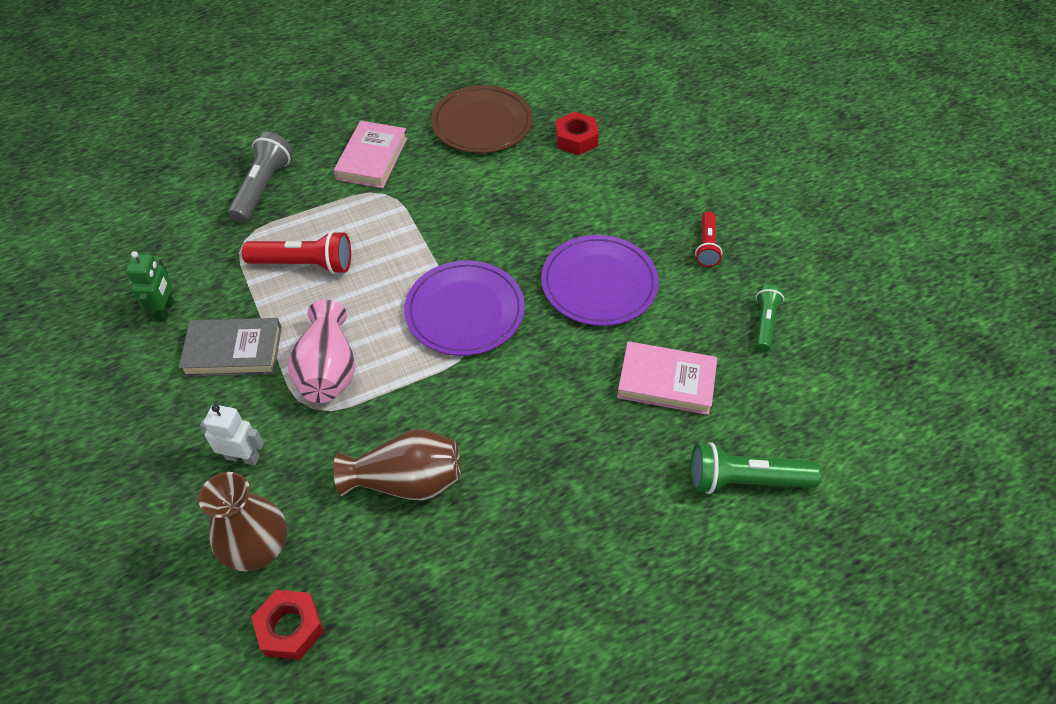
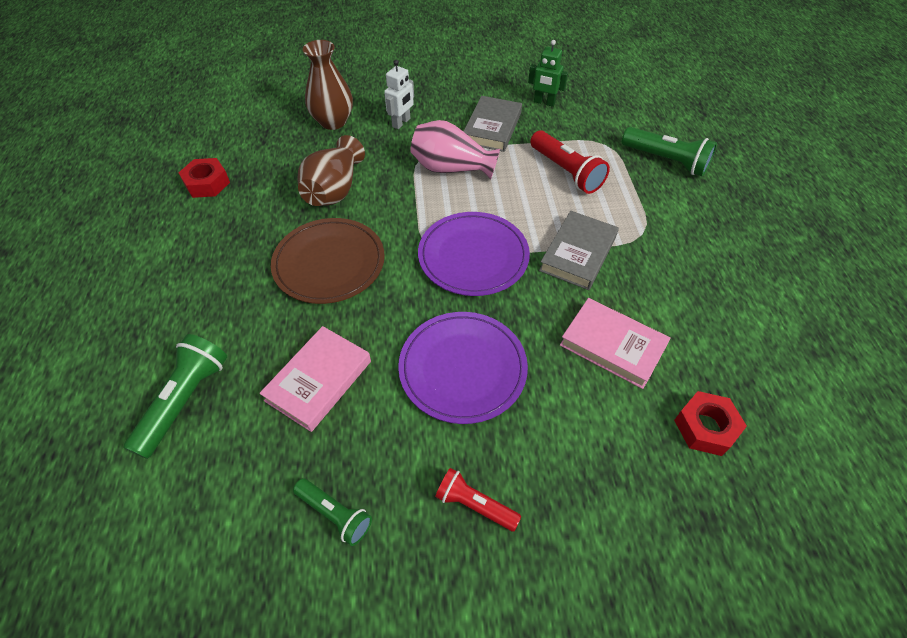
camera: 110 degrees right, 0 degrees up
(263, 188) = (666, 160): grey flashlight -> green flashlight
(290, 628) = (274, 127): red nut -> red nut (207, 183)
(304, 264) = (566, 171): red flashlight -> red flashlight turned 60 degrees counterclockwise
(372, 158) = (695, 234): pink book -> pink book (612, 346)
(429, 233) = (578, 253): none -> grey book
(482, 123) = (746, 337): brown plate -> brown plate (329, 263)

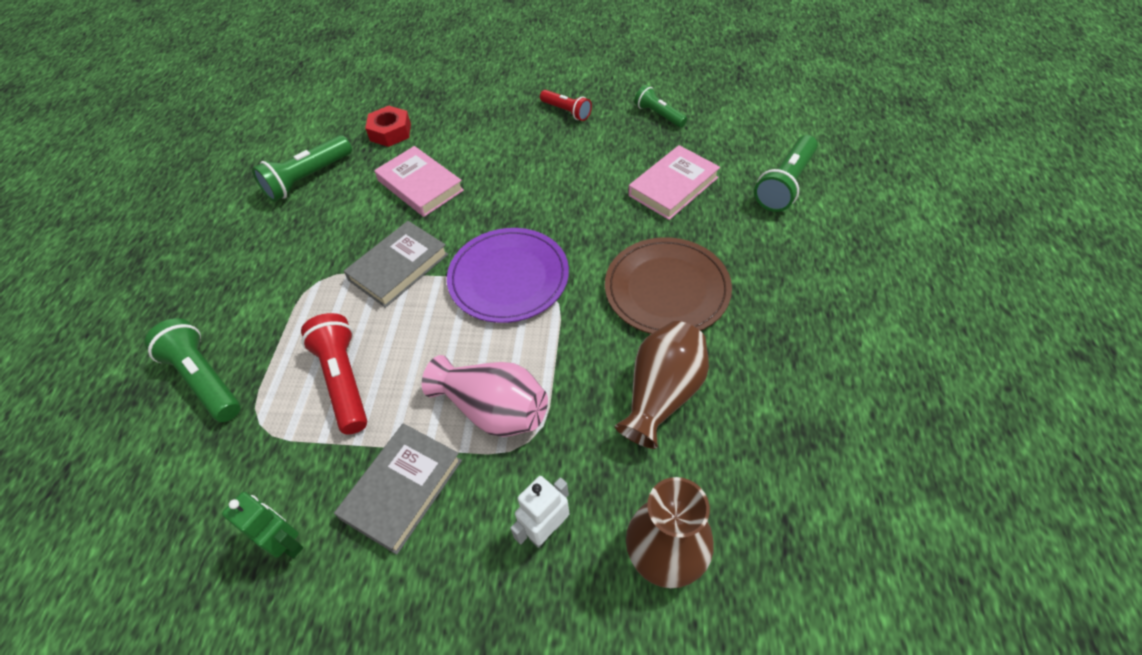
camera: 165 degrees left, 0 degrees up
(207, 183) = (852, 435): red nut -> none
(462, 368) = (551, 183): purple plate -> none
(748, 339) = (308, 178): none -> green flashlight

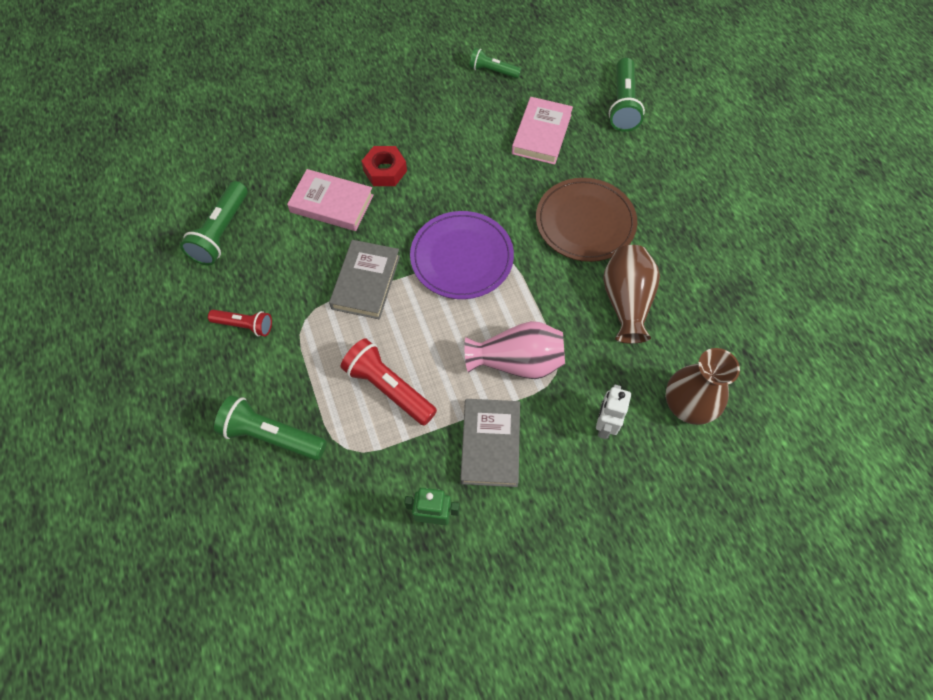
camera: 30 degrees left, 10 degrees up
(390, 132) = (266, 161): red nut -> red nut (385, 171)
(566, 111) = (413, 91): red flashlight -> red flashlight (244, 325)

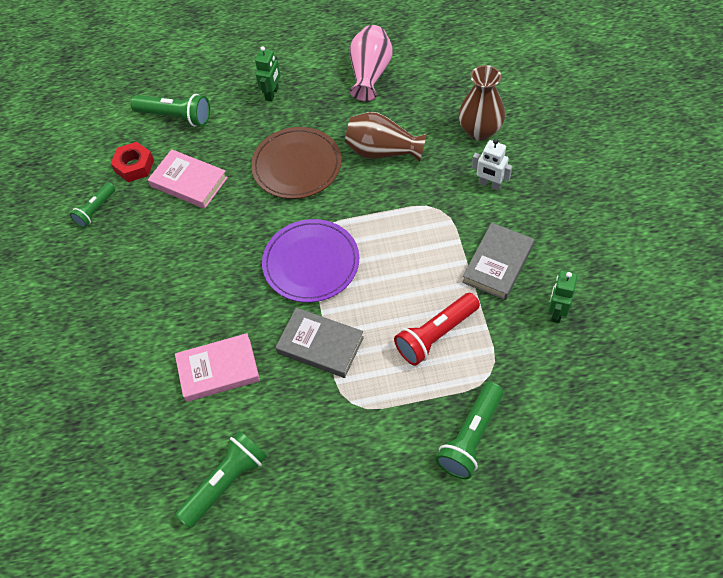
camera: 75 degrees left, 5 degrees down
(221, 232) = (225, 482): green flashlight -> green flashlight turned 75 degrees counterclockwise
(244, 325) = (347, 460): red flashlight -> none
(332, 203) = (218, 370): pink book -> pink book turned 45 degrees clockwise
(385, 171) = (191, 317): red nut -> red nut (134, 166)
(490, 444) = (497, 264): grey book -> grey book turned 75 degrees counterclockwise
(517, 362) = (425, 234): pink vase -> pink vase (370, 74)
(680, 181) = (272, 94): none -> green robot

